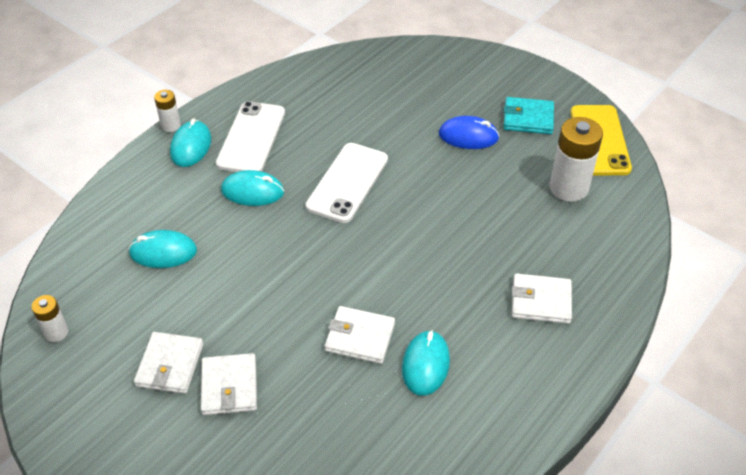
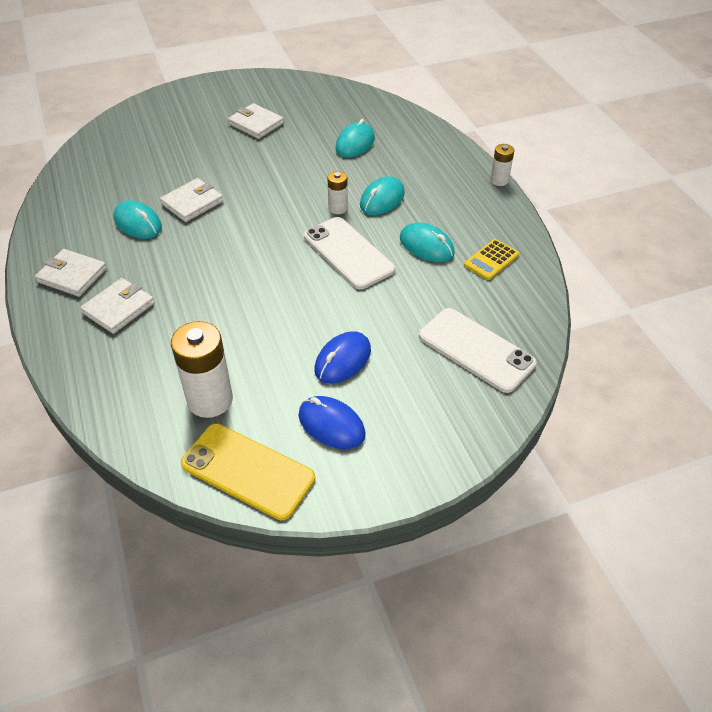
camera: 120 degrees right, 0 degrees up
(56, 332) = (324, 92): white battery -> white battery (338, 208)
(191, 146) = (463, 184): turquoise mouse -> turquoise mouse (426, 246)
(229, 386) = (215, 140): white wallet -> white wallet (72, 275)
(251, 138) = (450, 218): white phone -> white phone (476, 350)
(292, 98) = (491, 260): none -> yellow calculator
(528, 118) = (331, 425): turquoise wallet -> blue mouse

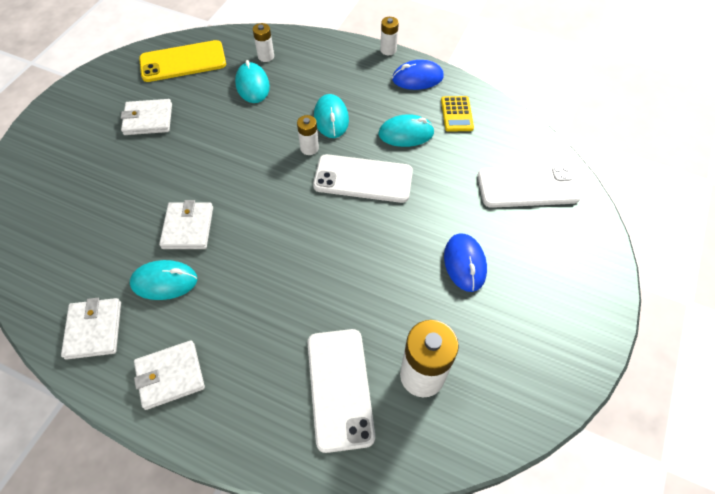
camera: 45 degrees left, 10 degrees up
(119, 308) = (253, 368): white wallet -> white wallet (94, 330)
(150, 362) = (340, 388): none -> white phone
(247, 471) = (515, 401): yellow phone -> yellow phone (183, 62)
(331, 425) = (518, 317): blue mouse -> blue mouse (417, 78)
(392, 130) = (266, 56): none -> white battery

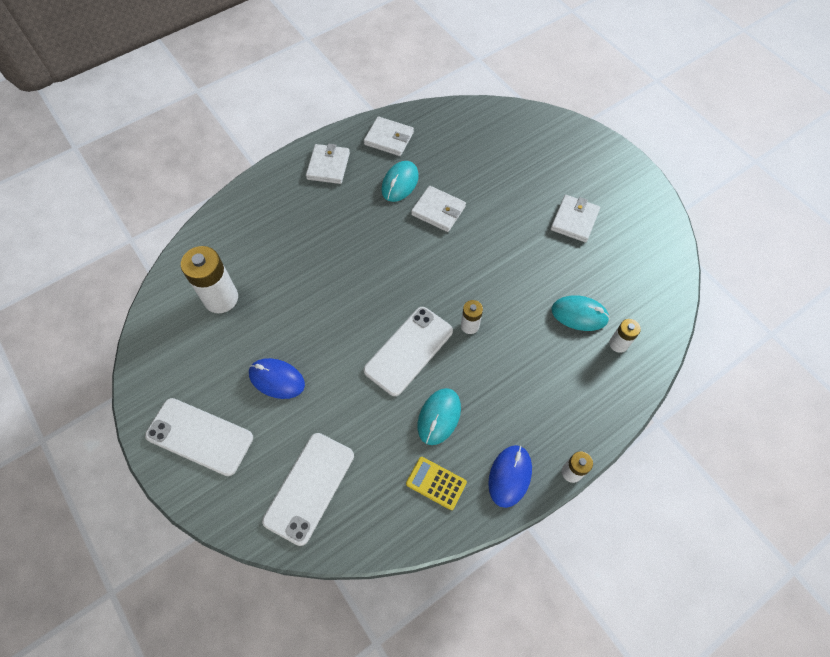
camera: 120 degrees right, 5 degrees up
(183, 62) = (643, 270): yellow phone -> none
(331, 118) = (496, 361): turquoise mouse -> none
(340, 388) = (251, 248): white phone -> white phone (199, 436)

